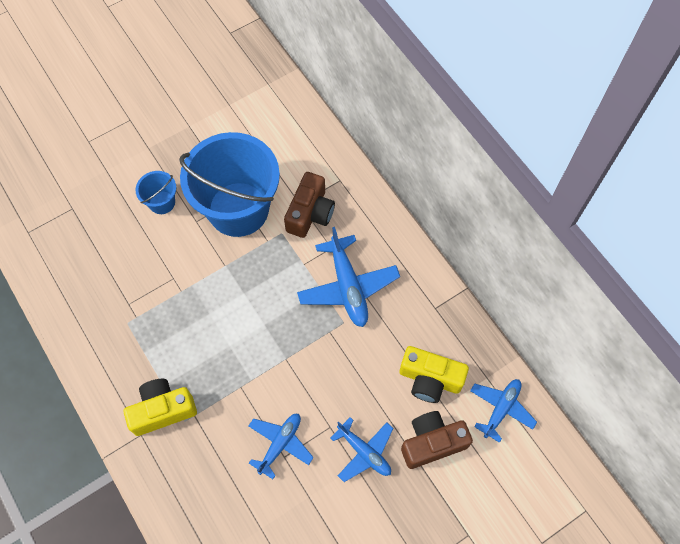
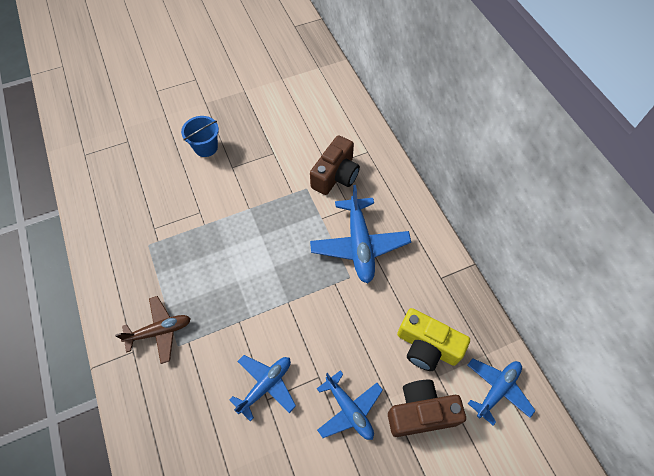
camera: 10 degrees right, 5 degrees down
(163, 410) = (159, 331): yellow camera -> brown plane
(238, 209) = (271, 162): blue bucket -> none

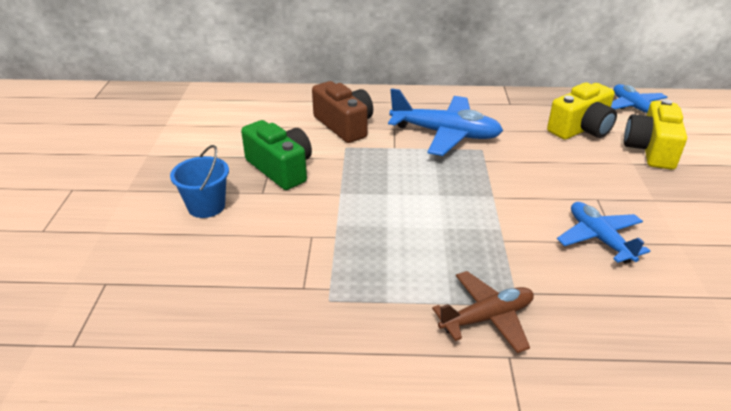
camera: 65 degrees left, 25 degrees down
(159, 331) = (487, 318): brown plane -> brown plane turned 60 degrees clockwise
(262, 164) = (281, 168): none -> green camera
(349, 409) = (640, 188): blue plane -> none
(421, 412) = (650, 150): brown camera -> yellow camera

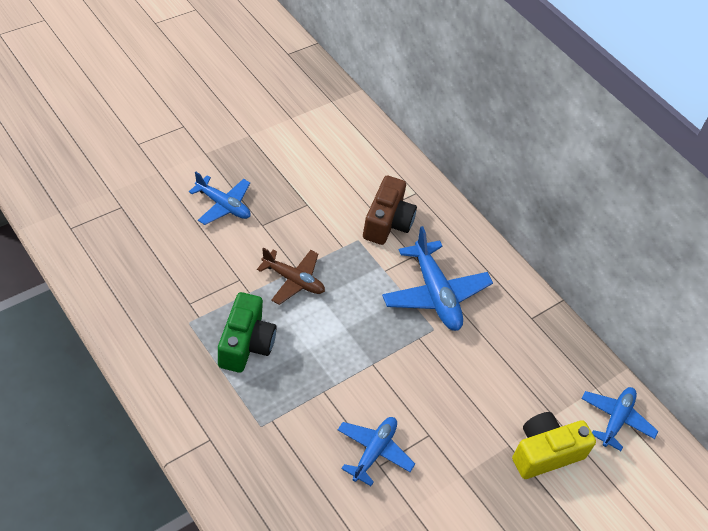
camera: 45 degrees right, 15 degrees up
(206, 206) = (223, 205): blue bucket -> blue plane
(281, 168) = (297, 218): green camera -> green camera (246, 344)
(487, 318) = (235, 414): brown plane -> brown plane (293, 280)
(581, 129) = (535, 388): yellow camera -> none

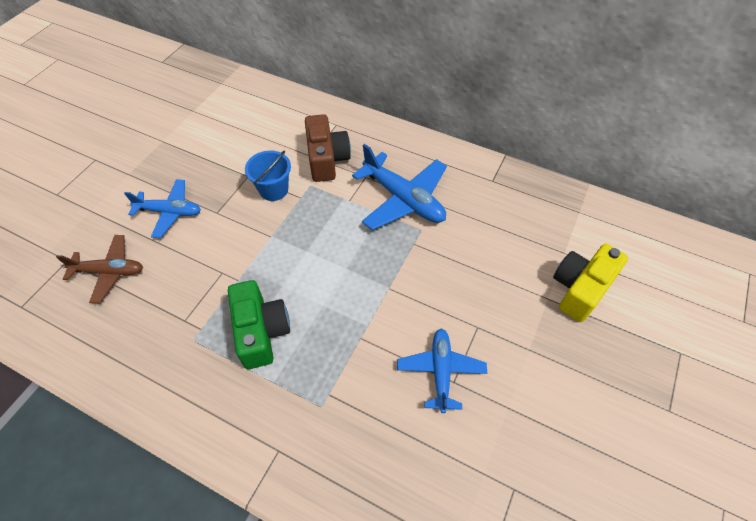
camera: 20 degrees left, 5 degrees up
(293, 280) = (273, 248): brown plane -> brown plane (109, 272)
(323, 228) = (273, 189): none -> blue bucket
(616, 420) = (612, 230): blue plane -> none

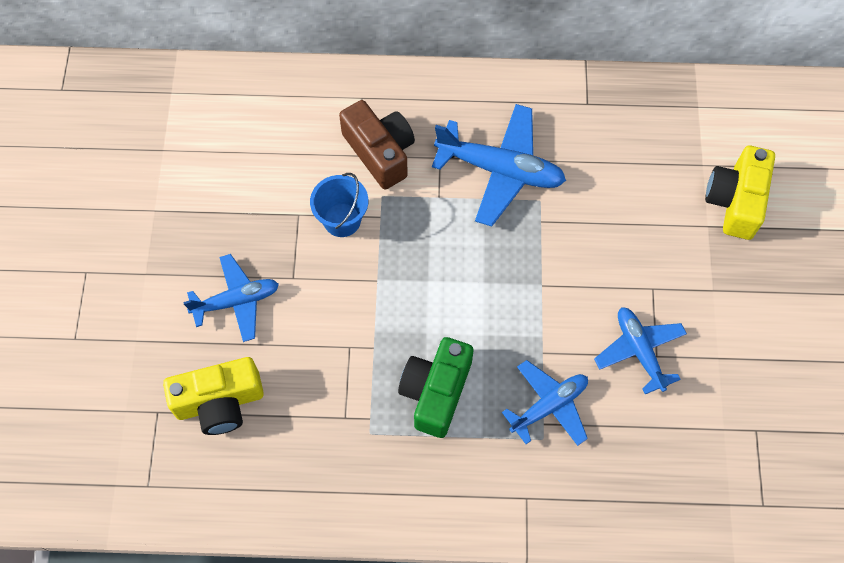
camera: 25 degrees left, 10 degrees up
(109, 272) = (220, 402): brown plane -> yellow camera
(261, 331) = (436, 392): green camera -> green camera turned 120 degrees counterclockwise
(341, 382) = (549, 406): none -> blue plane

